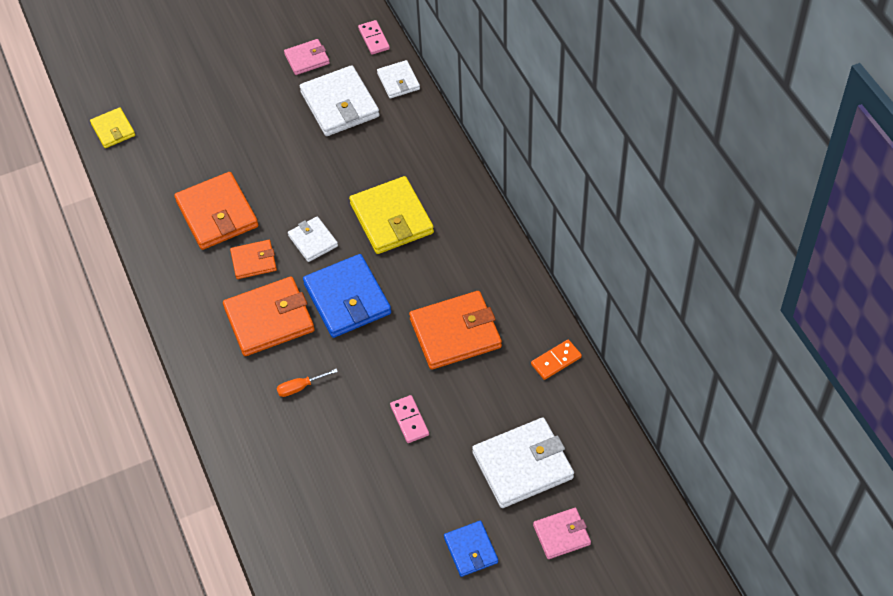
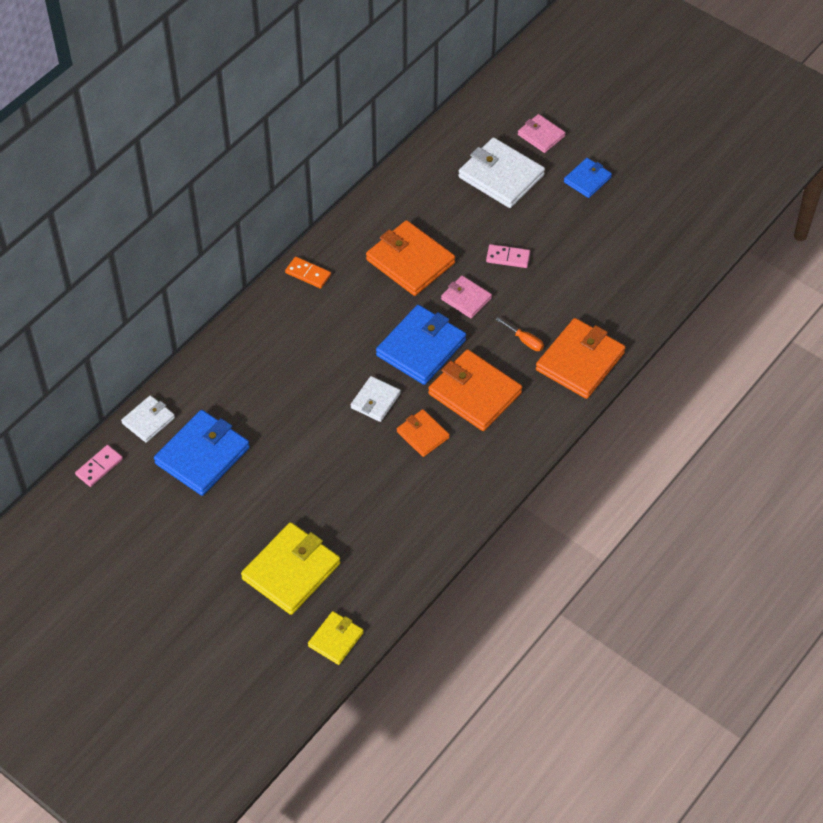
camera: 120 degrees left, 0 degrees up
(217, 214) = (388, 490): orange wallet -> orange wallet (580, 361)
(307, 59) = (154, 513): pink wallet -> pink wallet (466, 299)
(340, 104) = (202, 455): white wallet -> blue wallet
(392, 218) = (318, 354): yellow wallet -> yellow wallet (291, 571)
(409, 420) = (508, 257): pink domino -> pink domino turned 60 degrees clockwise
(556, 361) = (397, 189): orange domino -> orange domino (308, 274)

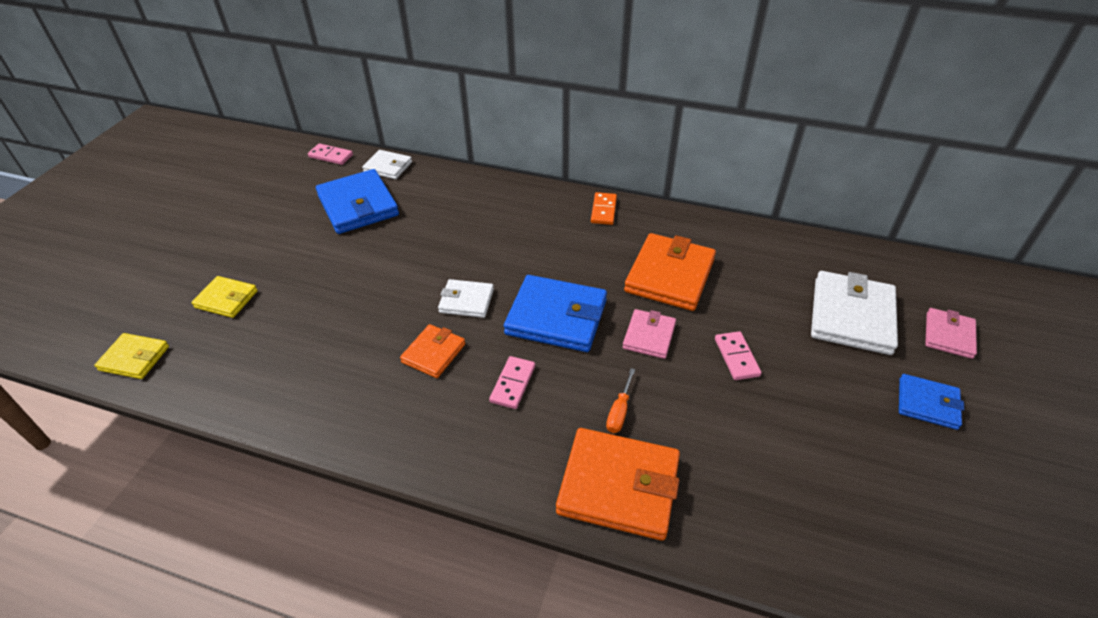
camera: 70 degrees right, 10 degrees down
(202, 455) = (358, 205): blue wallet -> blue wallet turned 45 degrees clockwise
(291, 571) = (226, 299): yellow wallet -> yellow wallet, size x0.56
(474, 393) = (513, 384): orange wallet -> pink domino

